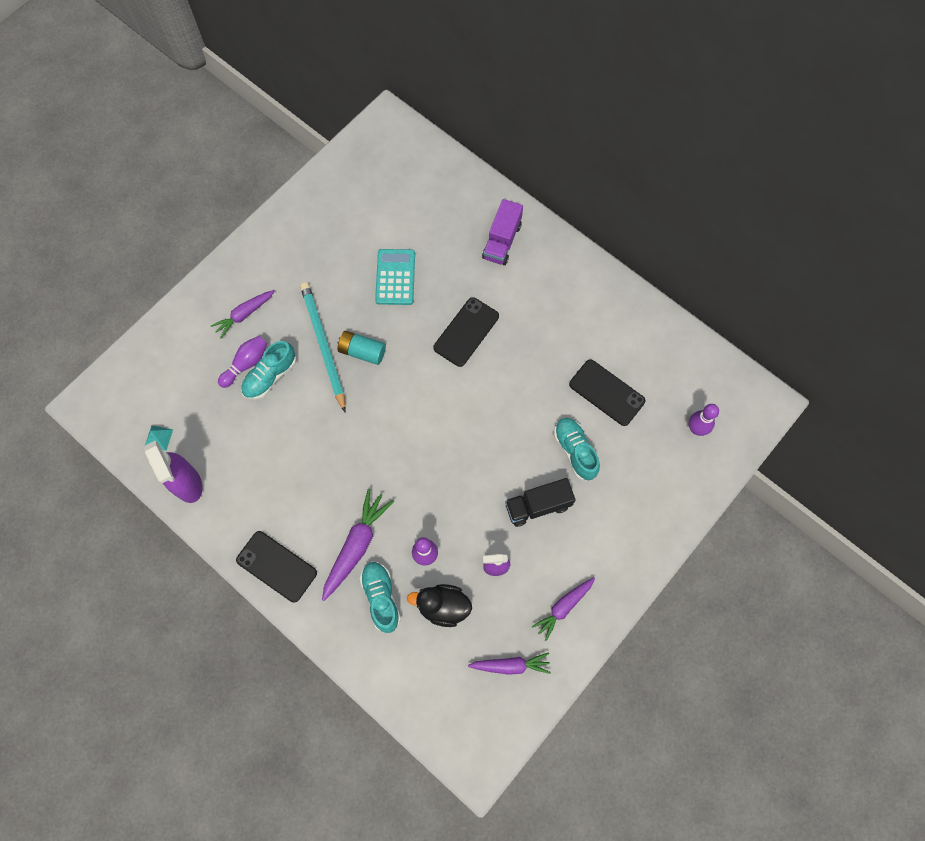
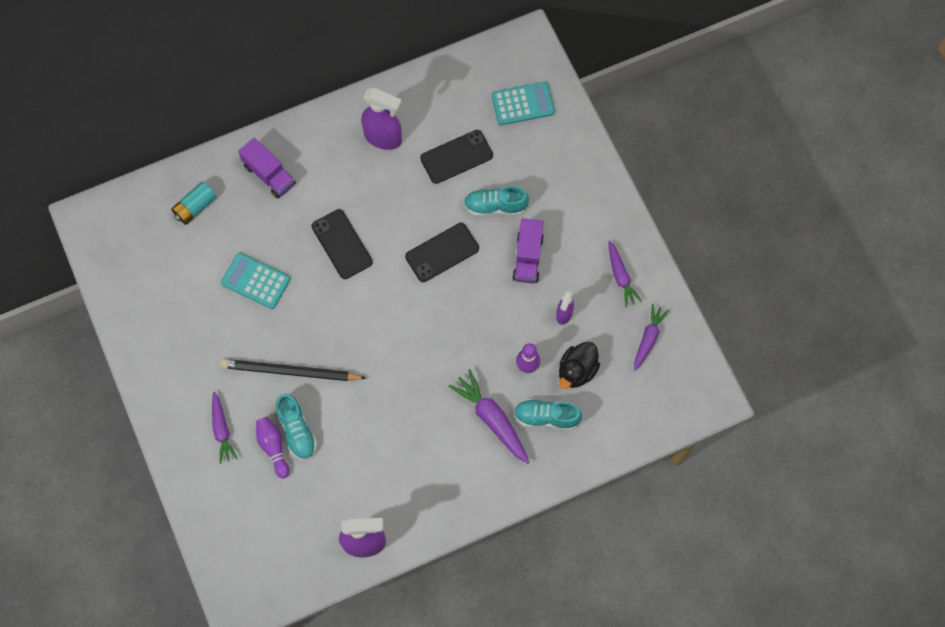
camera: 65 degrees left, 0 degrees up
(158, 437) = (306, 554): turquoise pyramid -> none
(276, 566) = (478, 493): black phone -> black phone (442, 252)
(323, 346) = (291, 372): turquoise pencil -> black pencil
(362, 352) = (314, 340): turquoise battery -> turquoise battery (195, 207)
(538, 506) = (528, 257): black truck -> purple truck
(590, 319) = (383, 138): none -> purple spray bottle
(696, 429) = (523, 104): purple bowling pin -> turquoise calculator

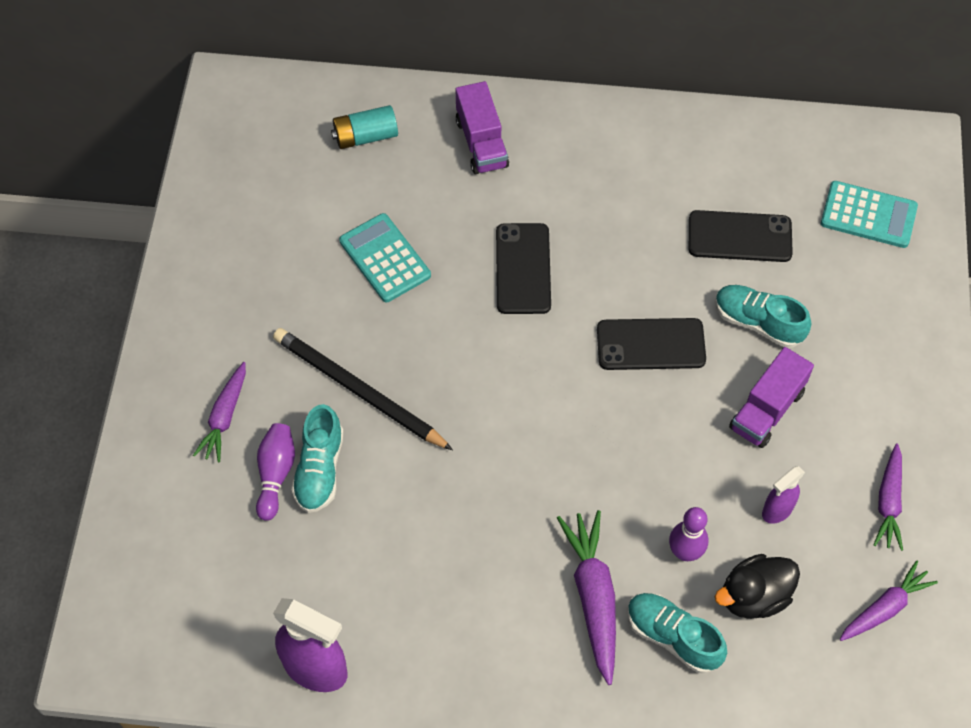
camera: 30 degrees right, 10 degrees down
(383, 138) = (655, 169): purple spray bottle -> none

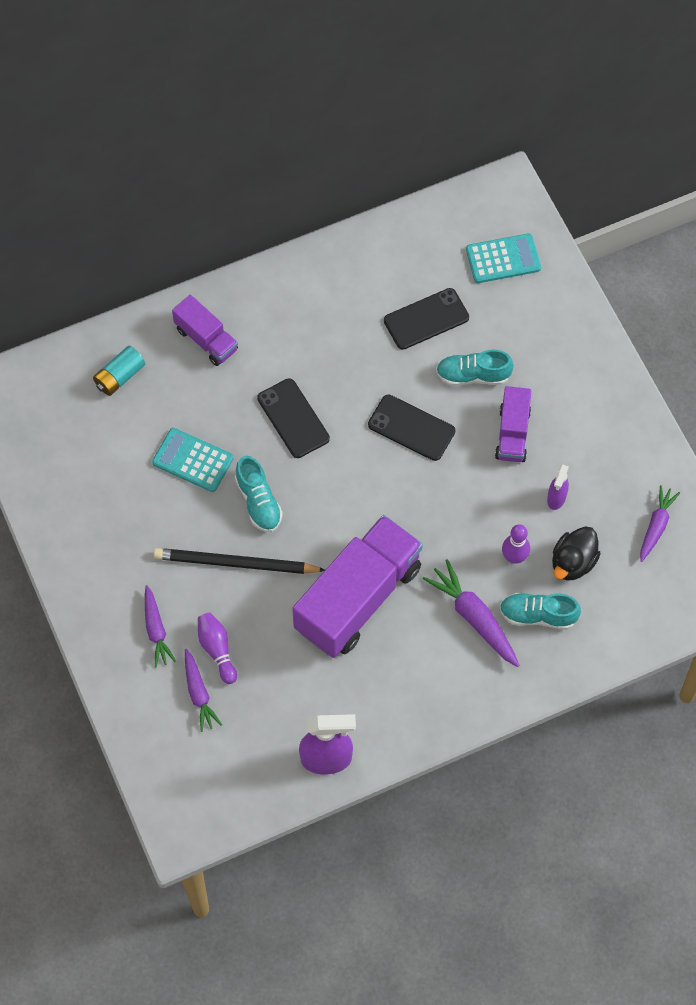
camera: 30 degrees left, 5 degrees up
(320, 469) = (244, 630): turquoise shoe -> turquoise shoe (258, 501)
(471, 502) = (358, 598): none -> purple truck
(650, 344) = (411, 428): black phone -> black phone turned 60 degrees clockwise
(888, 502) = (622, 455): purple carrot -> purple carrot (199, 693)

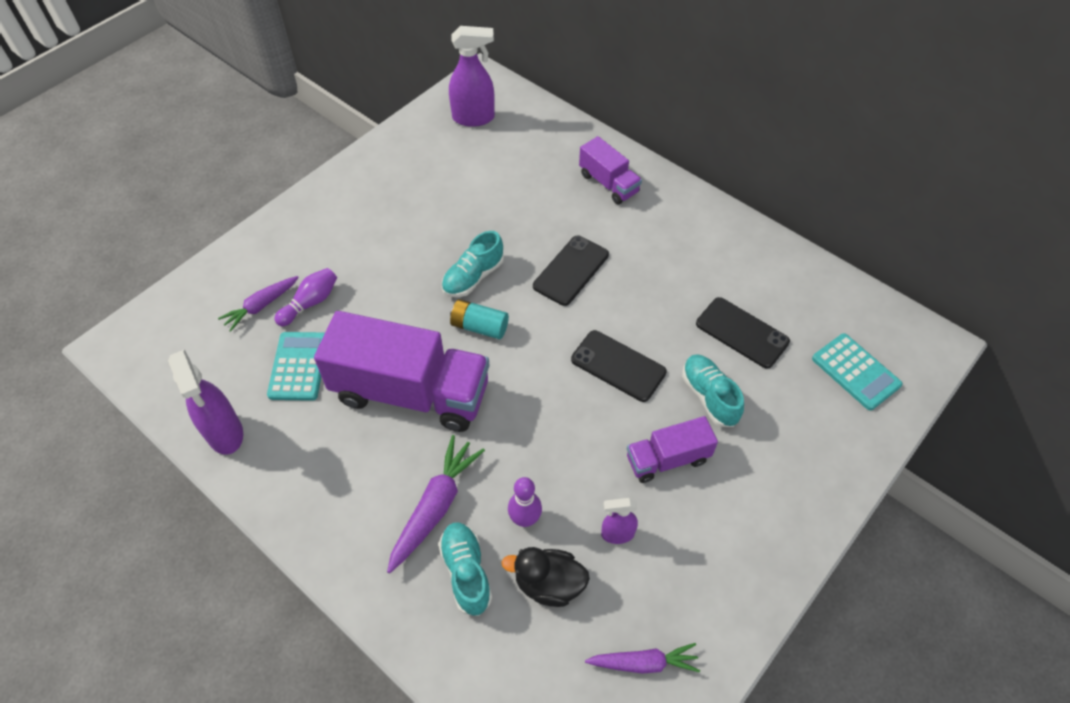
camera: 65 degrees right, 10 degrees down
(49, 420) = (474, 118): none -> purple spray bottle
(120, 376) = (538, 144): turquoise battery -> turquoise battery (479, 327)
(156, 630) = (313, 253): purple carrot -> none
(192, 460) = (488, 217): turquoise calculator -> turquoise calculator (298, 366)
(206, 339) = (608, 183): purple truck -> purple truck turned 60 degrees counterclockwise
(236, 563) = (403, 284): black pencil -> none
(411, 428) = (618, 366): black phone -> black phone turned 60 degrees counterclockwise

